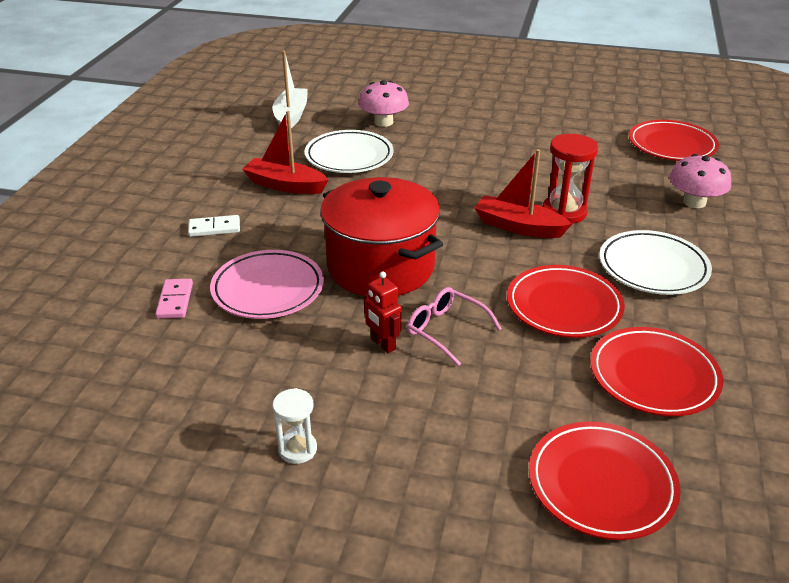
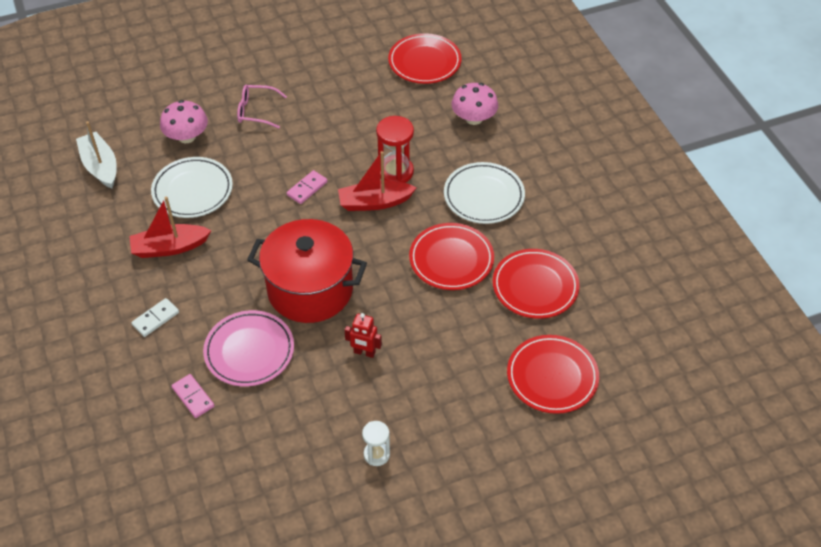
camera: 35 degrees left, 15 degrees up
(446, 330) = (394, 319): pink glasses -> pink glasses (256, 111)
(458, 192) = (307, 188): none -> pink domino

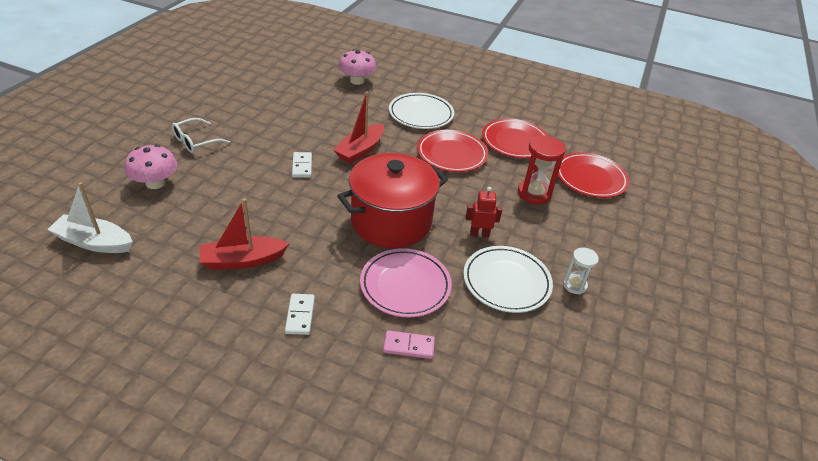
camera: 50 degrees left, 10 degrees down
(170, 247) = (243, 260): red boat -> red boat turned 45 degrees clockwise
(192, 191) = (210, 213): white plate -> white plate (506, 282)
(256, 111) = (196, 141): pink glasses -> white glasses
(307, 188) = (302, 166): pink domino -> white domino
(364, 352) = (479, 234): red robot -> red robot turned 150 degrees counterclockwise
(395, 172) = (349, 128): red hourglass -> red hourglass (534, 193)
(424, 62) = (284, 67): red plate -> none

